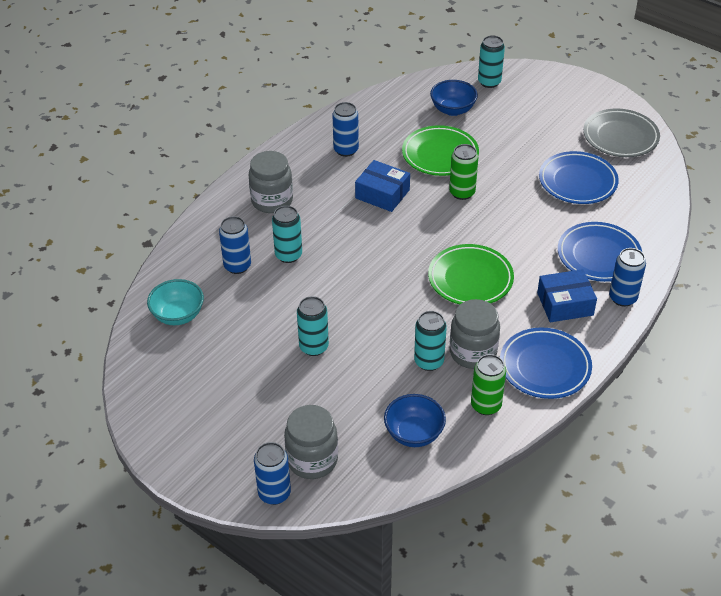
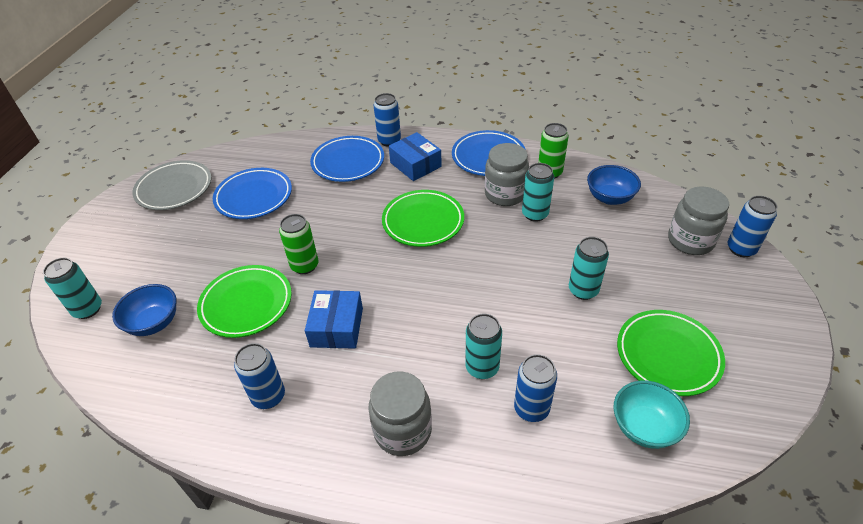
camera: 115 degrees left, 0 degrees up
(216, 363) = (668, 355): none -> green plate

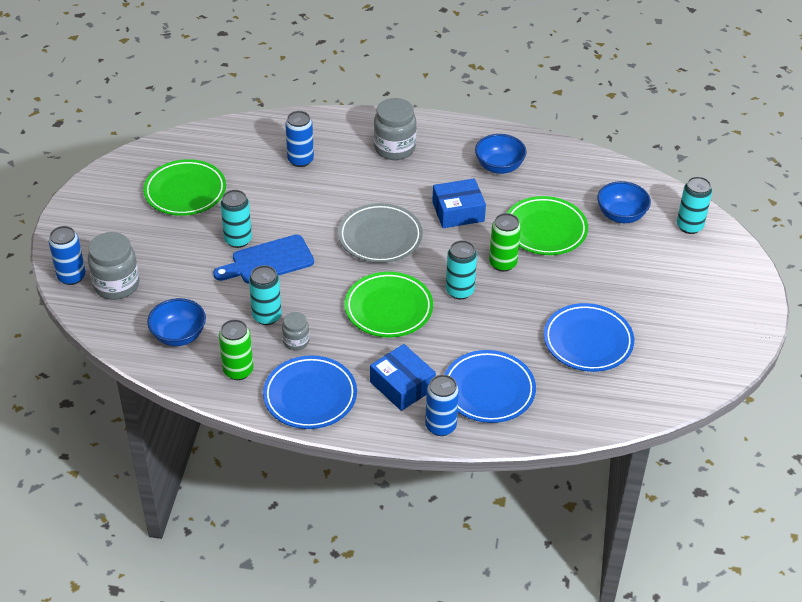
camera: 175 degrees right, 0 degrees up
(174, 189) = (689, 354): grey plate -> grey plate (380, 237)
(268, 396) = (499, 167): blue can -> blue bowl
(336, 327) = (458, 212): blue box -> blue box turned 75 degrees clockwise
(482, 367) = (335, 184): turquoise can -> turquoise can (459, 291)
(505, 194) = (296, 341): grey jar -> grey jar, size x0.56
(545, 267) = (268, 261): none -> blue cutting board
(644, 427) = (222, 150): turquoise bowl -> none

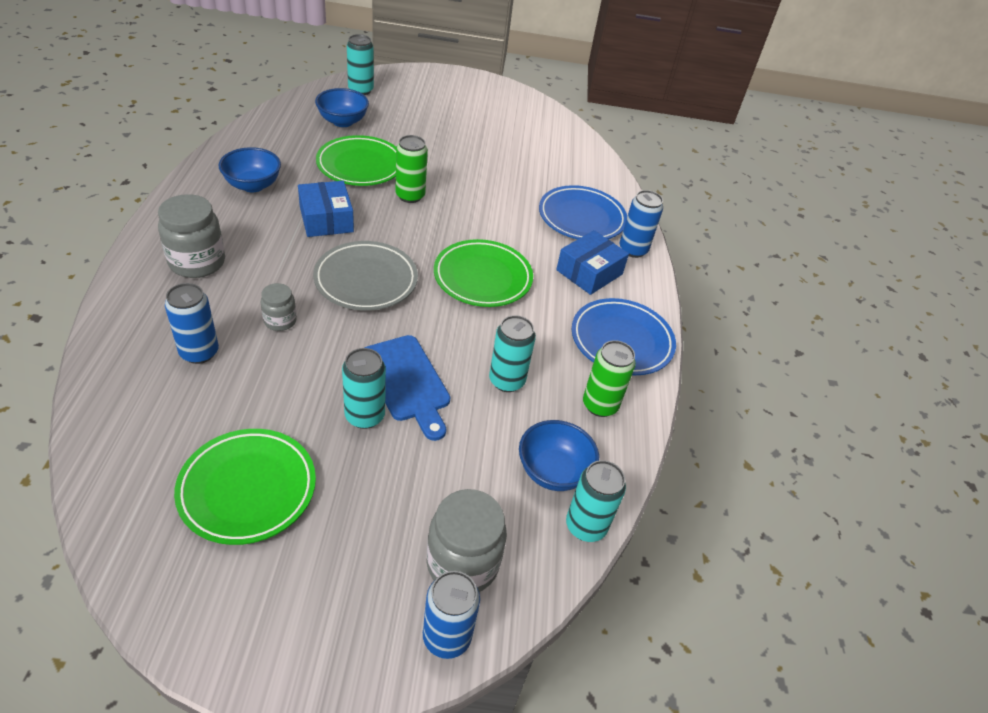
camera: 100 degrees left, 0 degrees up
(296, 341) = (543, 353): grey jar -> grey jar (280, 321)
(459, 291) = (452, 226): turquoise can -> turquoise can (585, 526)
(588, 341) = (510, 158): blue plate -> none

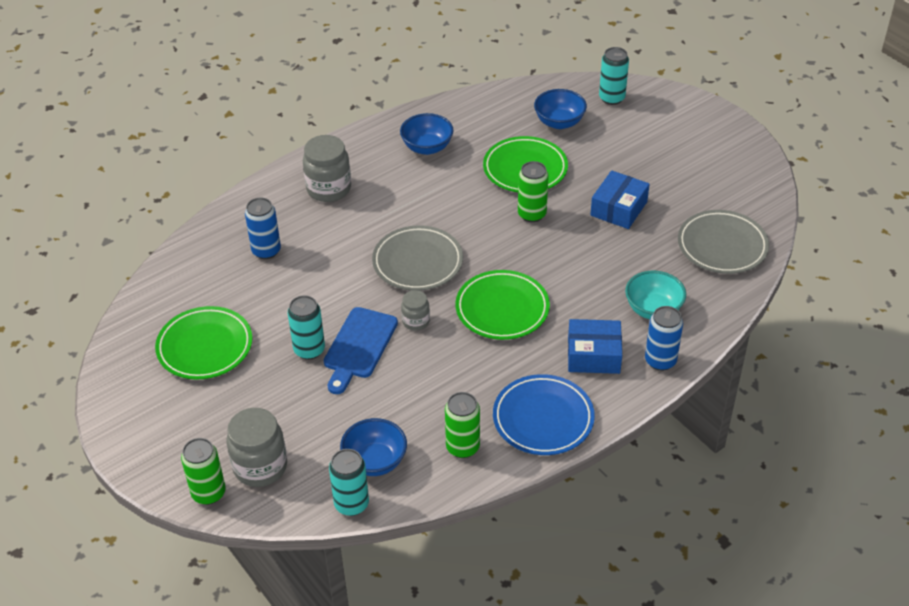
camera: 55 degrees right, 0 degrees up
(280, 321) = (332, 258): grey jar -> grey jar (416, 321)
(326, 219) = (446, 201): blue box -> blue box (619, 208)
(446, 637) = (208, 493): blue can -> green can
(507, 381) = (422, 388): turquoise can -> none
(564, 155) = (722, 246): none -> grey plate
(581, 218) = (653, 309): blue plate -> turquoise bowl

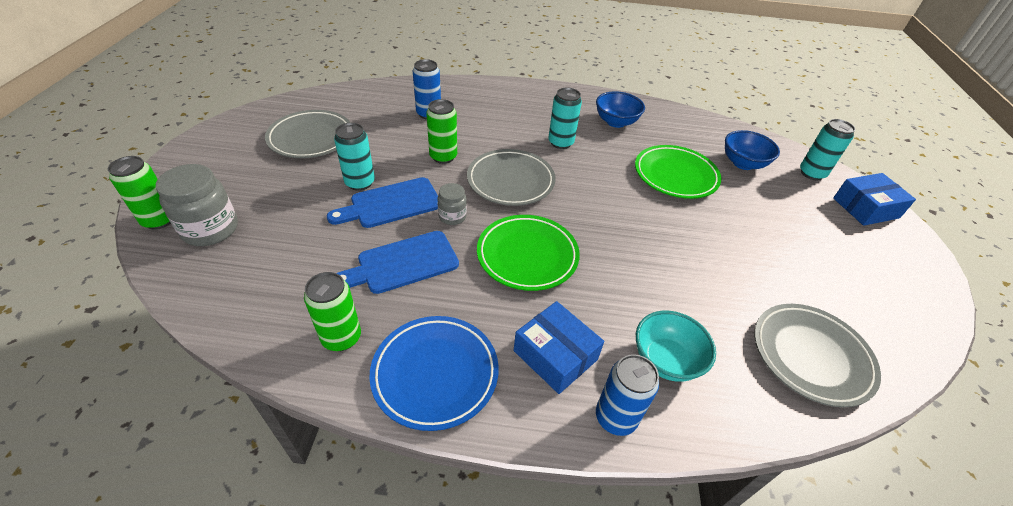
camera: 40 degrees right, 0 degrees up
(205, 347) = (311, 138): green plate -> grey plate
(329, 189) = (517, 106): grey jar -> none
(351, 504) = (206, 308): turquoise can -> turquoise can (560, 143)
(375, 461) = (272, 290): blue bowl -> none
(431, 378) = (403, 263): none -> blue cutting board
(532, 214) = (642, 207): green can -> green can (443, 157)
(619, 208) = (728, 252): blue box -> blue box (865, 208)

